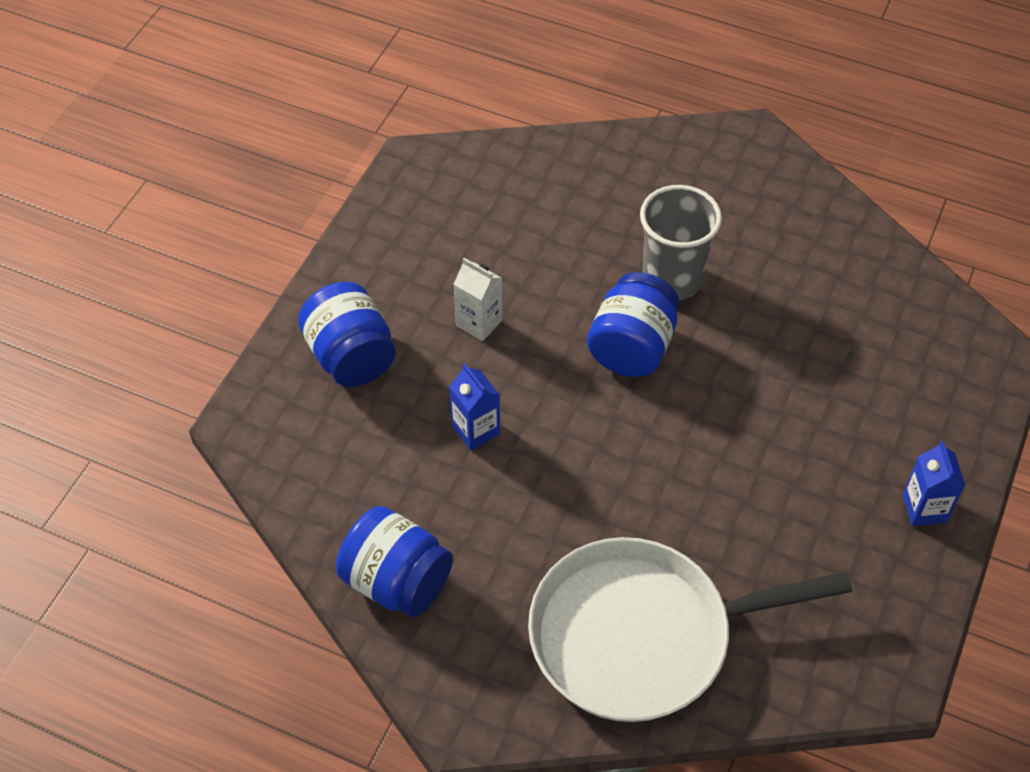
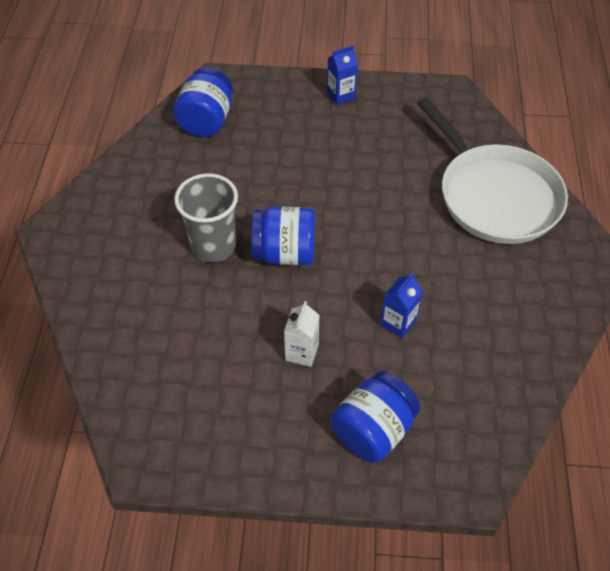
camera: 110 degrees left, 0 degrees up
(397, 581) = (537, 329): blue jar -> blue jar (206, 121)

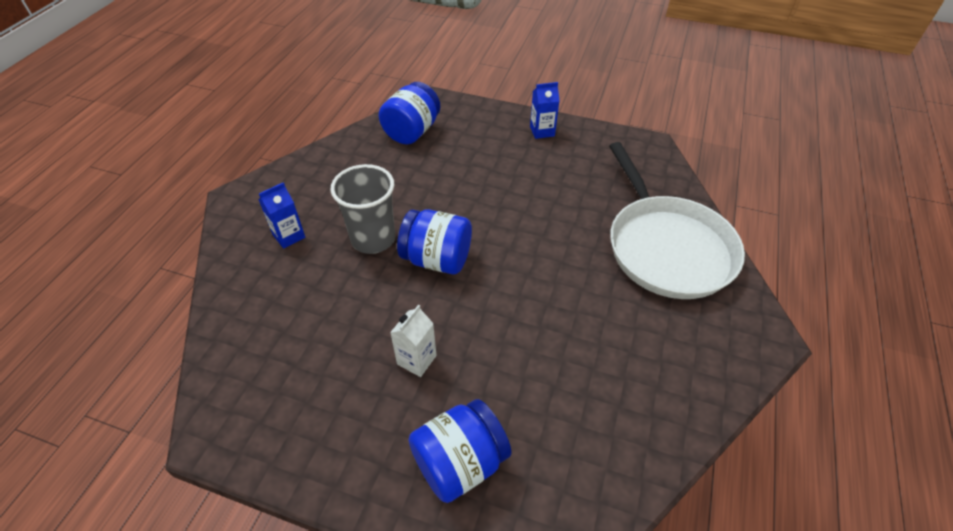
camera: 15 degrees right, 5 degrees down
(398, 323) = (526, 352): blue carton -> blue carton (289, 236)

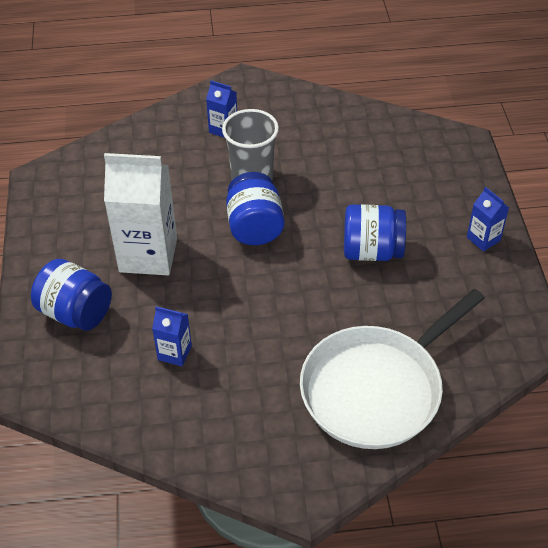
camera: 65 degrees right, 0 degrees up
(412, 132) = (404, 145): blue jar -> blue jar (372, 251)
(416, 360) = (148, 255): white carton -> white carton, size x2.09
(564, 382) = (174, 353): none -> blue carton

